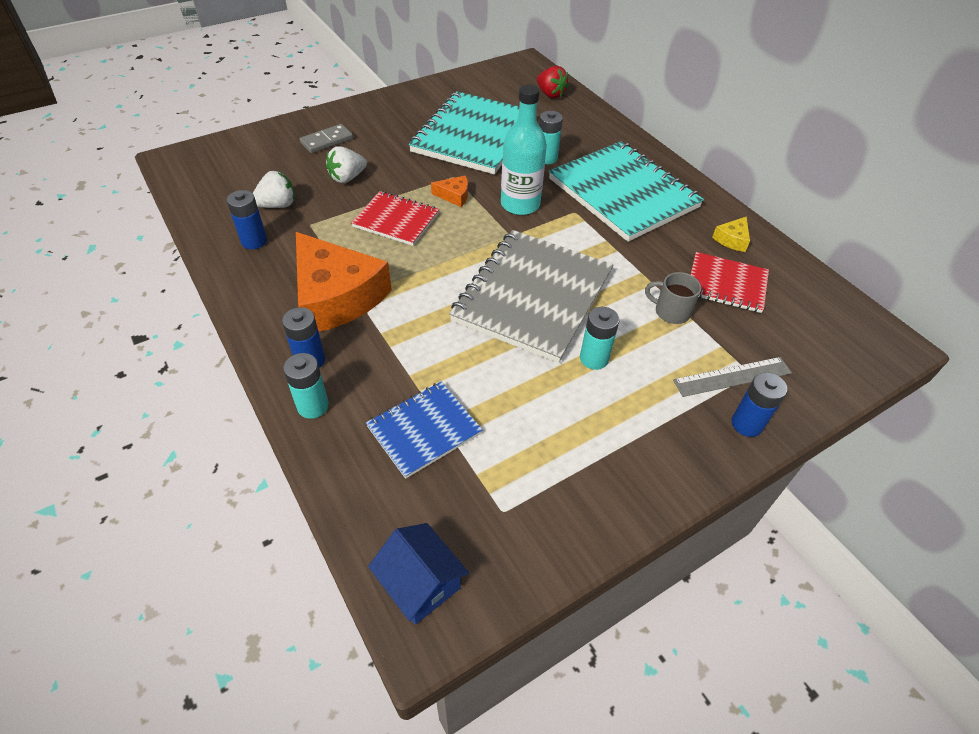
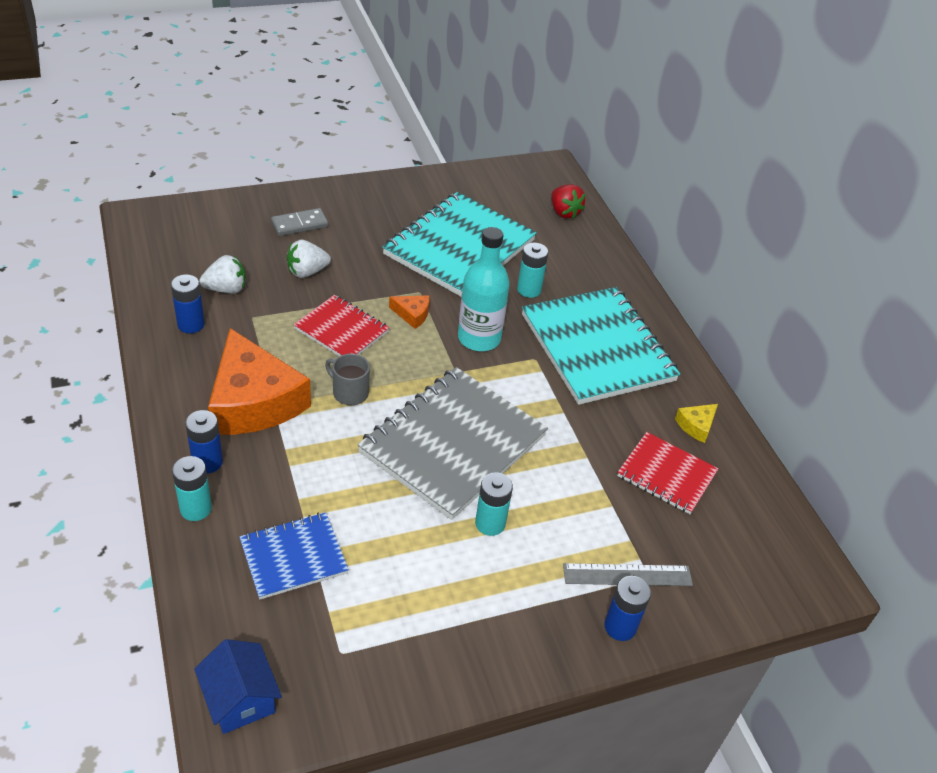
camera: 10 degrees right, 5 degrees down
(671, 312) = (592, 492): grey mug -> grey mug (349, 392)

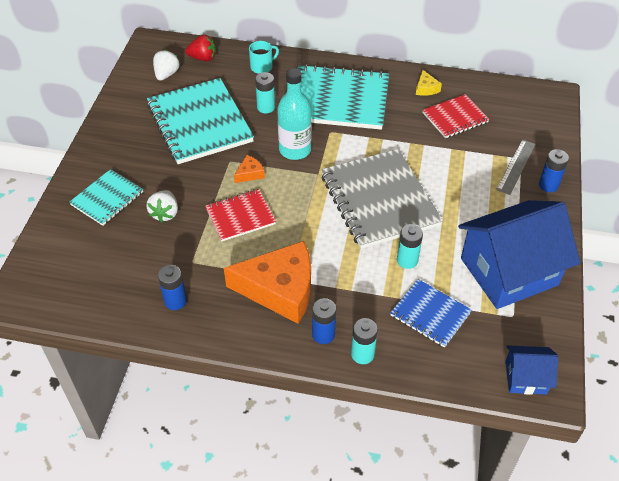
camera: 55 degrees left, 5 degrees up
(226, 289) = (150, 267): white strawberry -> white strawberry (166, 74)
(293, 557) = (430, 314): blue notebook -> blue notebook turned 60 degrees counterclockwise
(299, 224) = (107, 199): grey domino -> turquoise notebook
(349, 392) = (303, 234): grey mug -> none
(418, 624) = (509, 271): none -> blue house
(490, 523) = (451, 209): turquoise battery -> turquoise battery (407, 260)
(593, 263) = (262, 67): none -> turquoise mug

